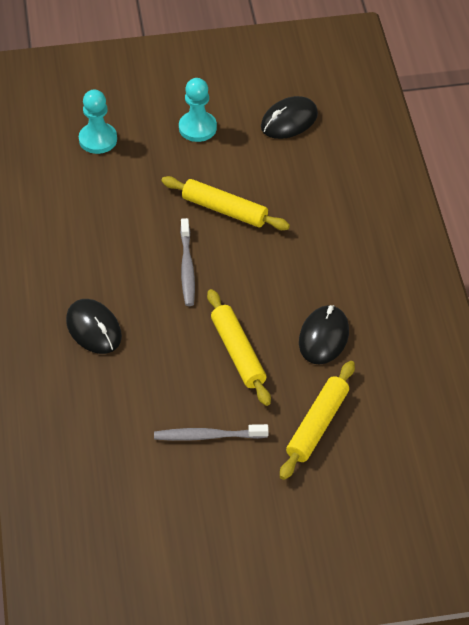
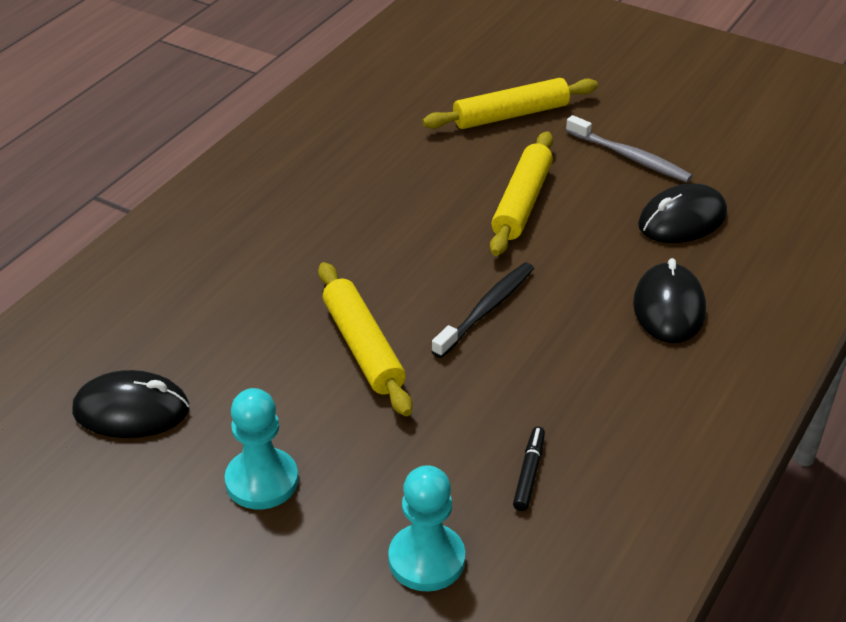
camera: 140 degrees left, 10 degrees down
(88, 198) = (529, 473): none -> black marker
(187, 268) = (486, 310): grey toothbrush -> black toothbrush
(323, 337) = (415, 170): black mouse -> black mouse (682, 220)

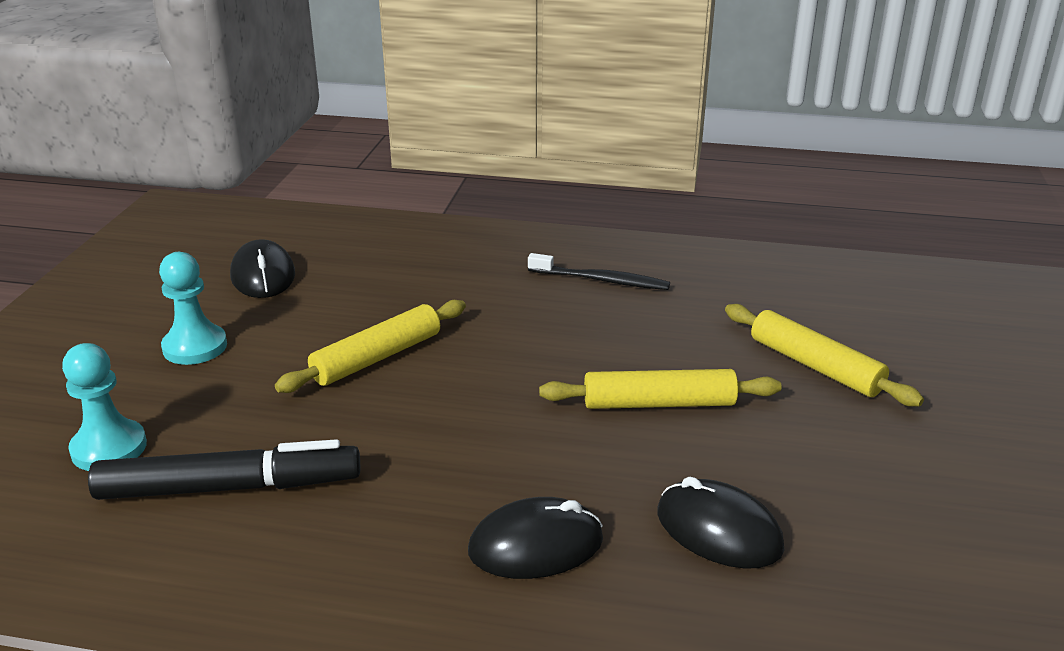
camera: 70 degrees right, 10 degrees down
(486, 310) = (465, 415): black toothbrush -> black toothbrush (601, 280)
(529, 473) = (229, 487): black marker -> black marker, size x2.38
(630, 157) = (814, 466): grey toothbrush -> none

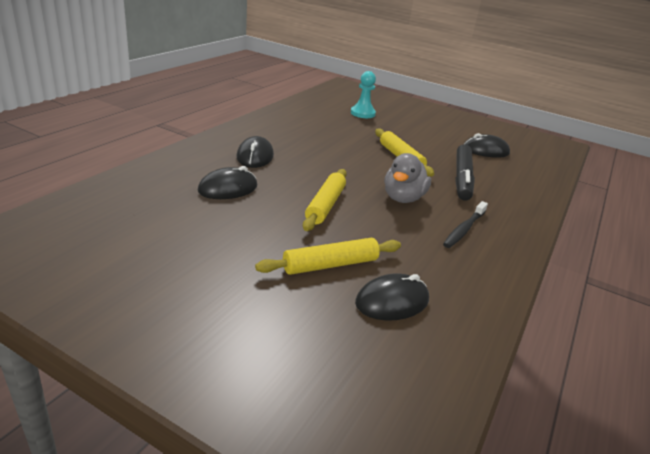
camera: 105 degrees right, 0 degrees up
(195, 347) = (424, 131): turquoise pawn -> none
(229, 487) = (328, 123): black marker -> black marker (462, 178)
(554, 336) = (403, 198): none -> grey duck
(831, 313) = (392, 301): none -> black mouse

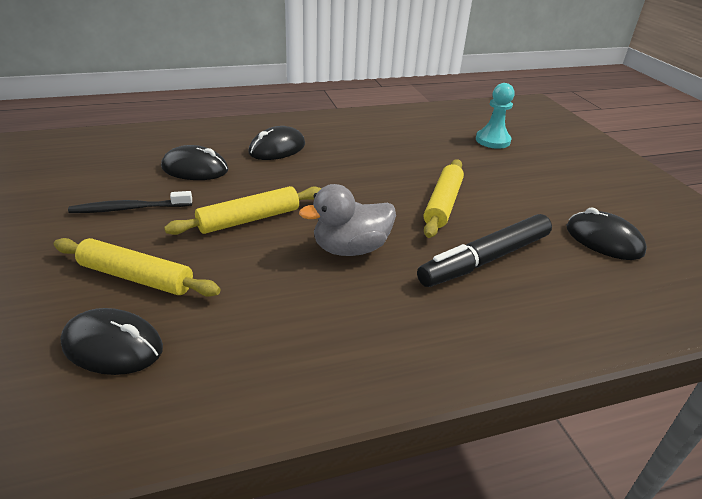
camera: 45 degrees right, 5 degrees up
(464, 229) = (356, 319): black toothbrush -> black toothbrush (129, 208)

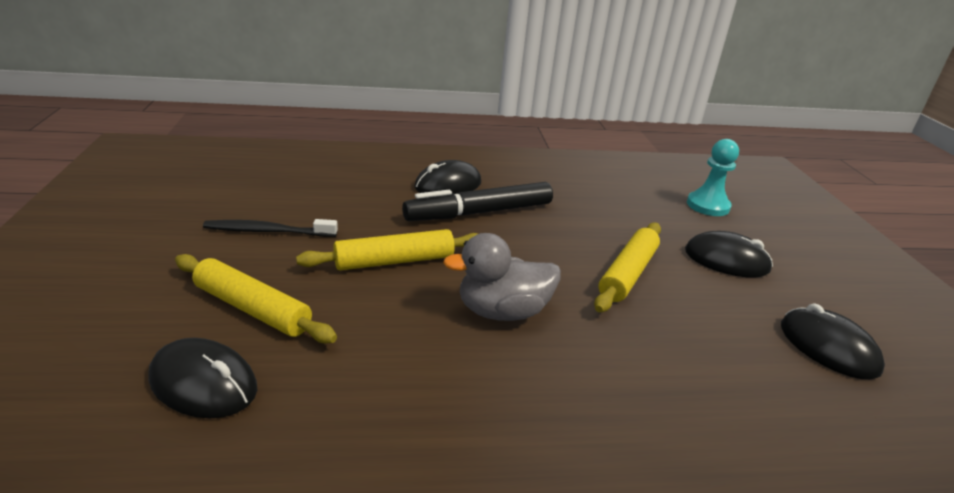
camera: 10 degrees right, 5 degrees down
(195, 169) = (351, 197): black mouse -> black mouse (726, 260)
(485, 259) = (666, 349): black marker -> black marker (479, 213)

